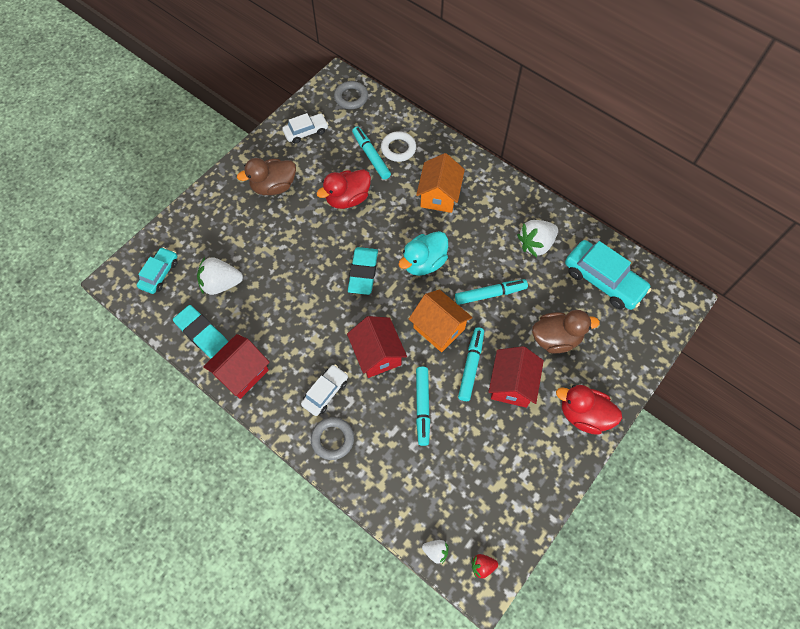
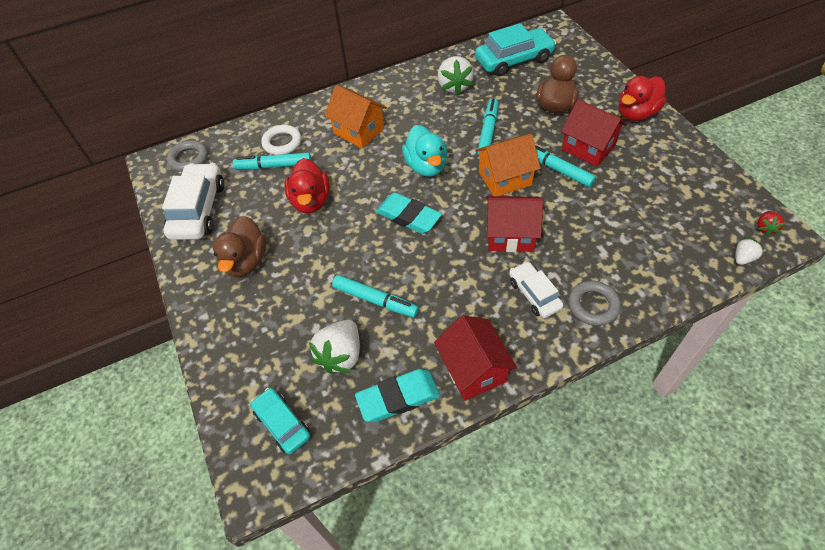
camera: 60 degrees left, 10 degrees down
(306, 132) = (198, 209): white car -> white car, size x1.69
(422, 407) = (585, 218): turquoise marker -> turquoise marker (375, 300)

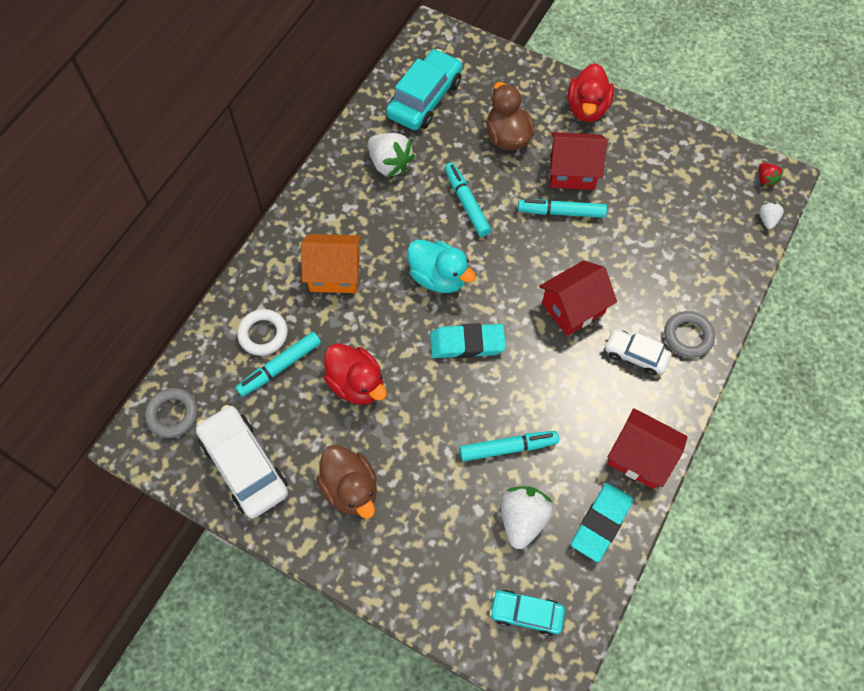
camera: 40 degrees left, 10 degrees up
(341, 355) = (522, 519): white strawberry -> white strawberry turned 150 degrees counterclockwise
(505, 178) = (523, 249): orange house -> none

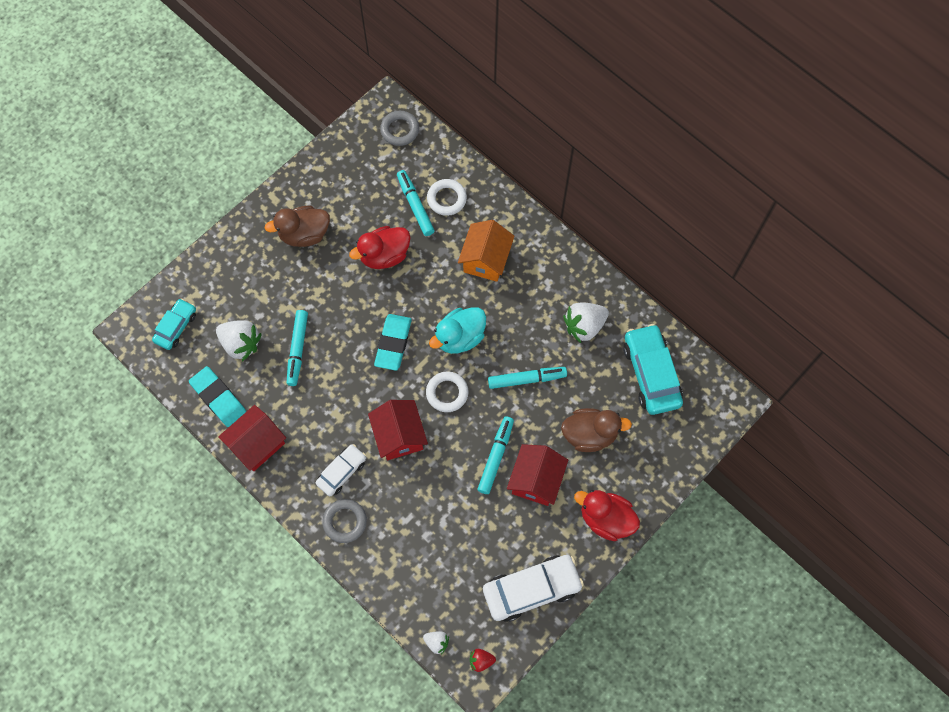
camera: 105 degrees right, 5 degrees up
(244, 465) = (345, 170): white car -> white car (531, 589)
(425, 98) = (651, 373): turquoise car -> turquoise car turned 150 degrees counterclockwise
(507, 274) = (447, 393): none -> white ring

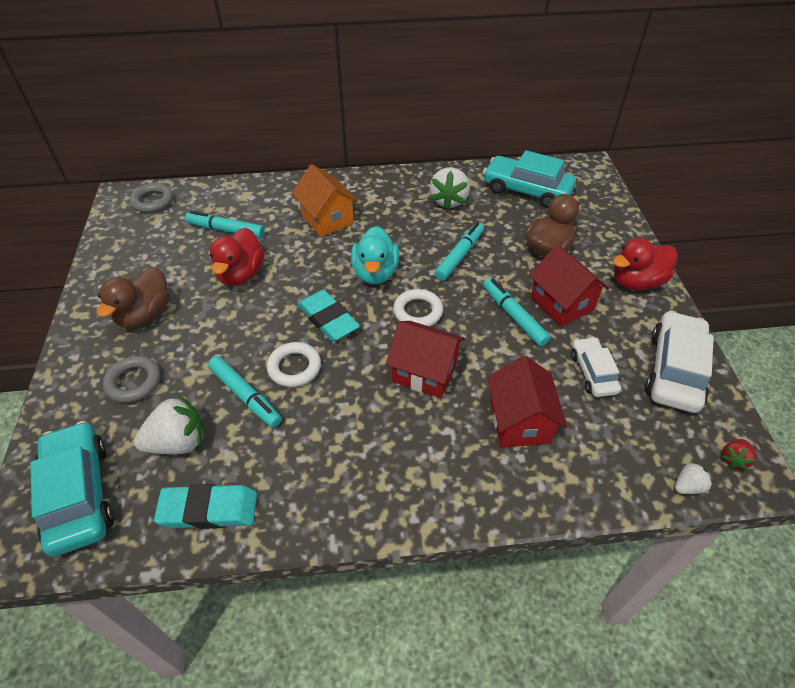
camera: 50 degrees left, 20 degrees down
(176, 327) = (79, 494): turquoise car -> turquoise car, size x1.69
(257, 444) = (304, 508): red house -> red house (520, 421)
(342, 472) = (417, 446): white car -> white car (593, 372)
(345, 521) = (476, 481): grey ring -> grey ring (134, 382)
(446, 199) = (247, 210): white ring -> white ring (294, 367)

